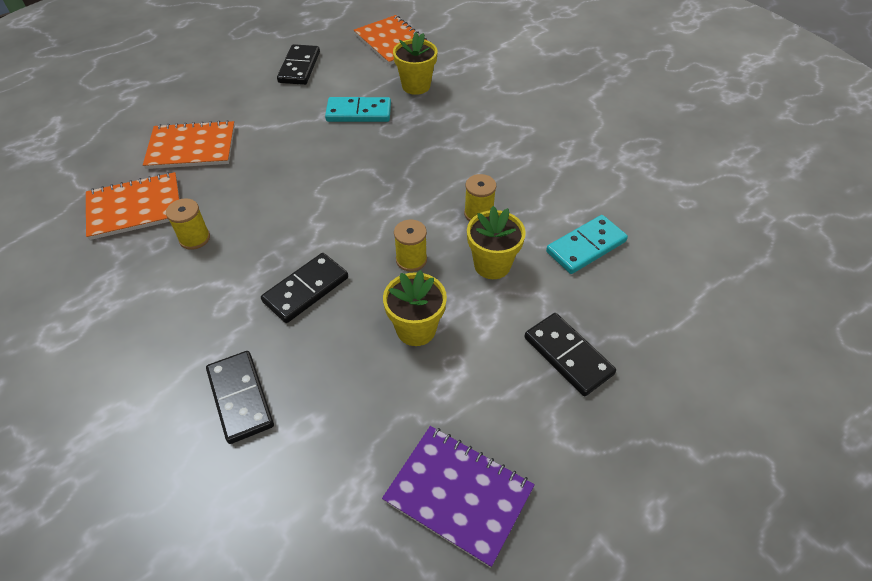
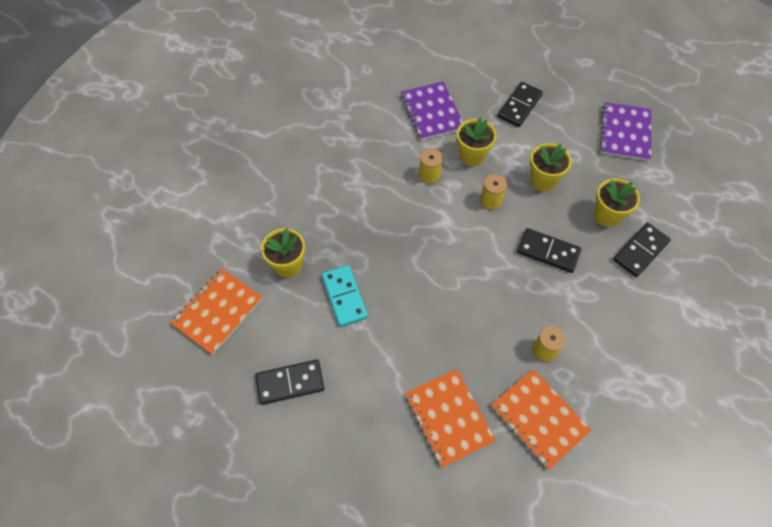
camera: 110 degrees left, 10 degrees up
(318, 383) = (606, 215): none -> yellow flower pot
(586, 246) = (431, 112): turquoise domino -> purple notebook

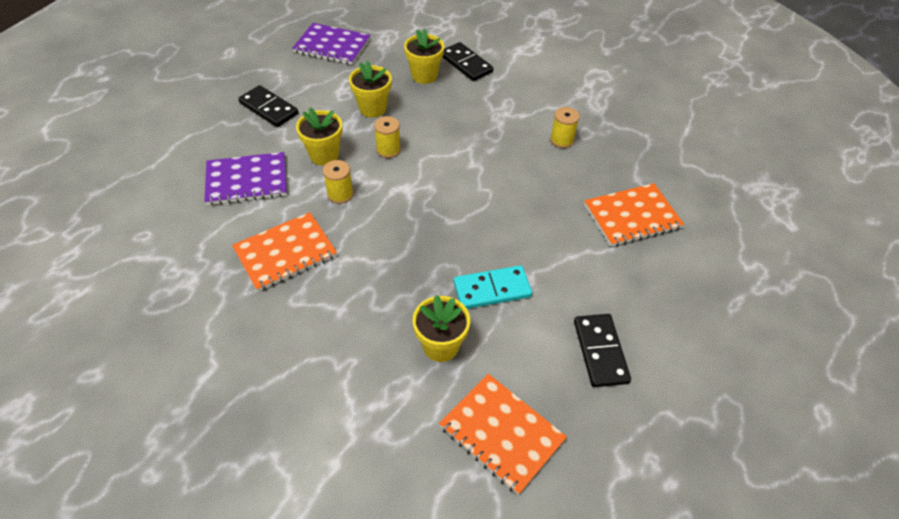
camera: 85 degrees left, 10 degrees down
(539, 419) = (628, 155): orange notebook -> orange notebook (285, 253)
(548, 252) = (457, 120): black domino -> none

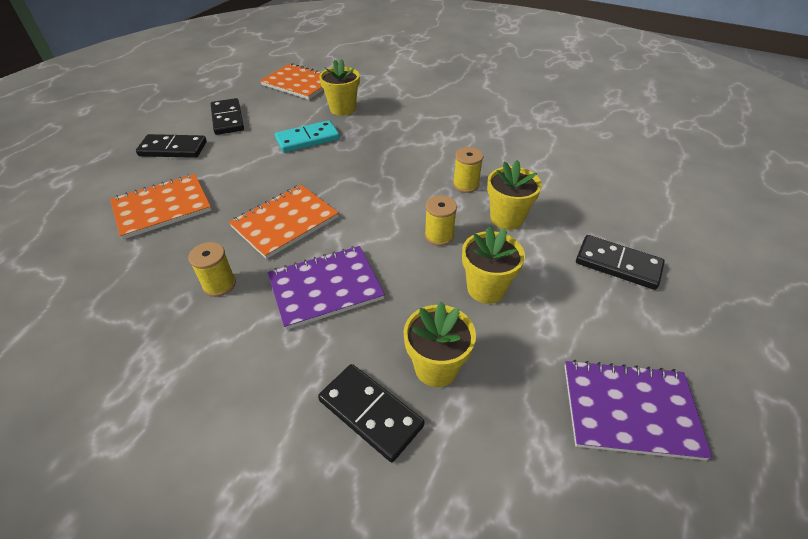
camera: 170 degrees right, 5 degrees down
(247, 180) = (564, 183): purple notebook -> purple notebook (325, 288)
(285, 253) = (483, 139): orange notebook -> orange notebook (285, 222)
(653, 300) = (173, 149): none -> black domino

